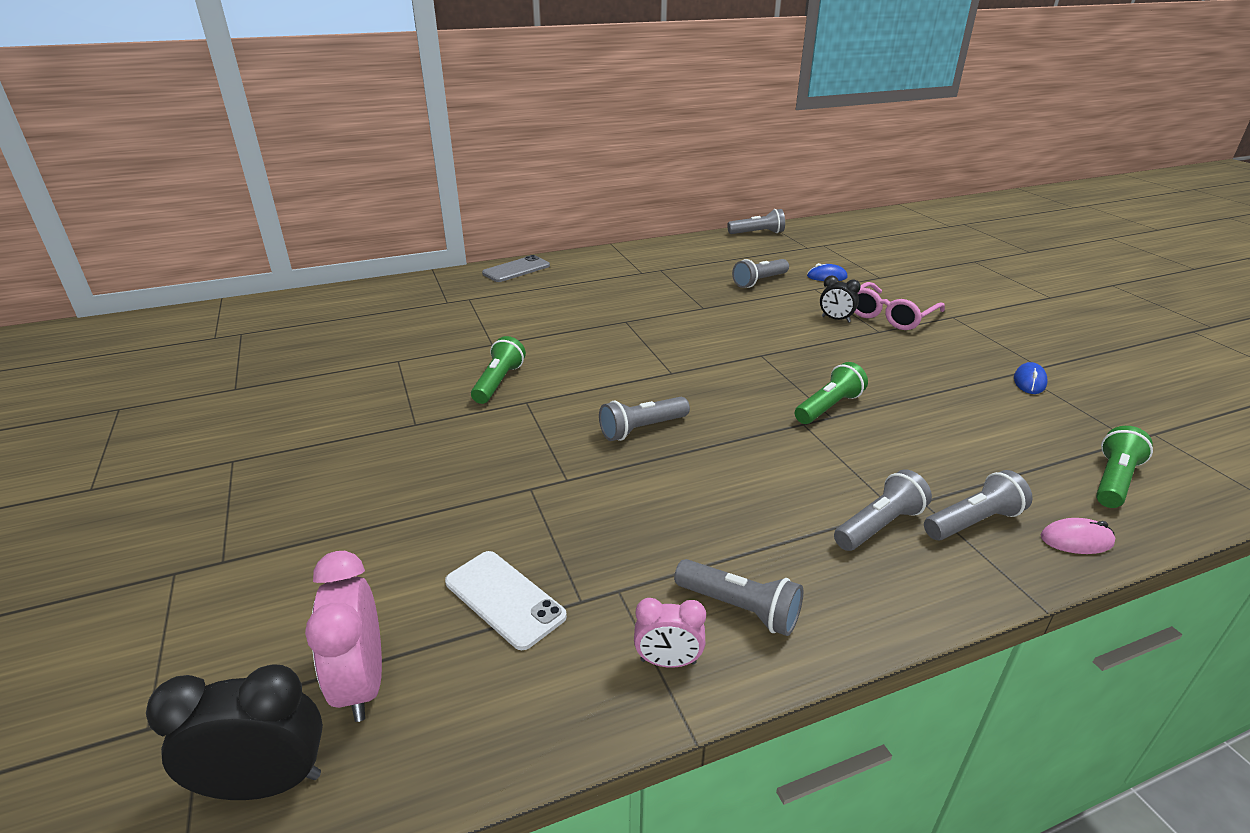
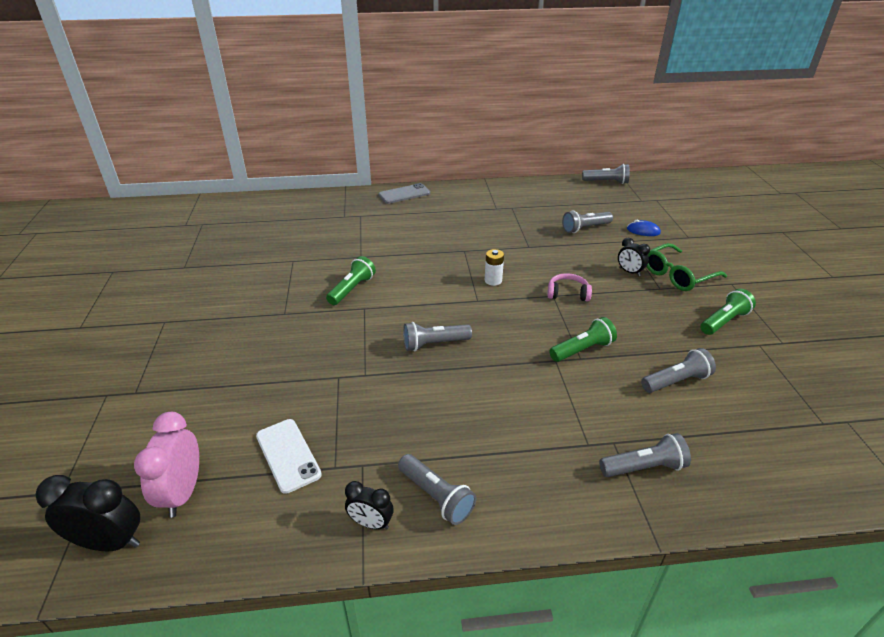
camera: 15 degrees right, 5 degrees up
(668, 662) = (371, 523): pink clock -> black clock
(679, 349) = (493, 280): none -> white battery
(777, 351) = (567, 294): none -> pink headphones
(879, 525) = (569, 455): grey flashlight -> grey flashlight (676, 381)
(891, 315) = (678, 275): pink glasses -> green glasses
(1029, 381) = (763, 354): blue mouse -> none
(1076, 540) = (719, 499): pink mouse -> none
(1113, 480) = (783, 456): green flashlight -> green flashlight (724, 321)

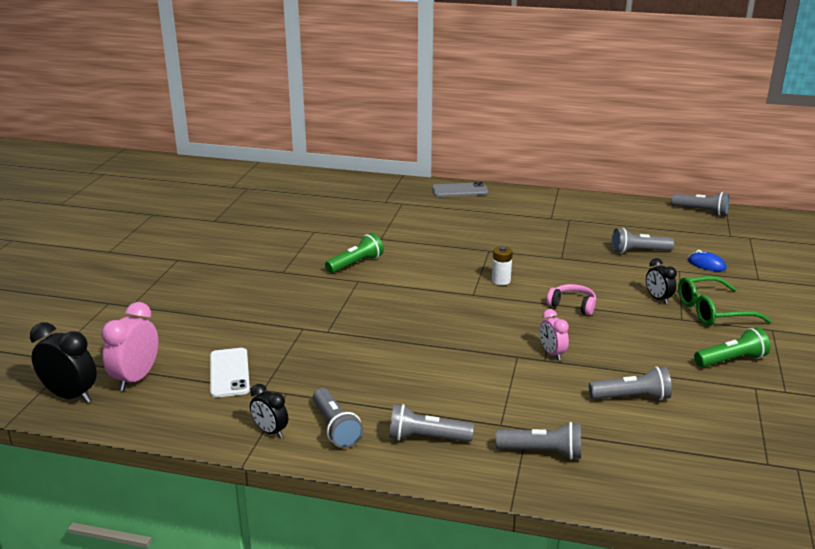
camera: 20 degrees right, 10 degrees down
(434, 344) = (406, 321): grey flashlight -> grey flashlight (426, 438)
(582, 349) = (552, 353): green flashlight -> pink clock

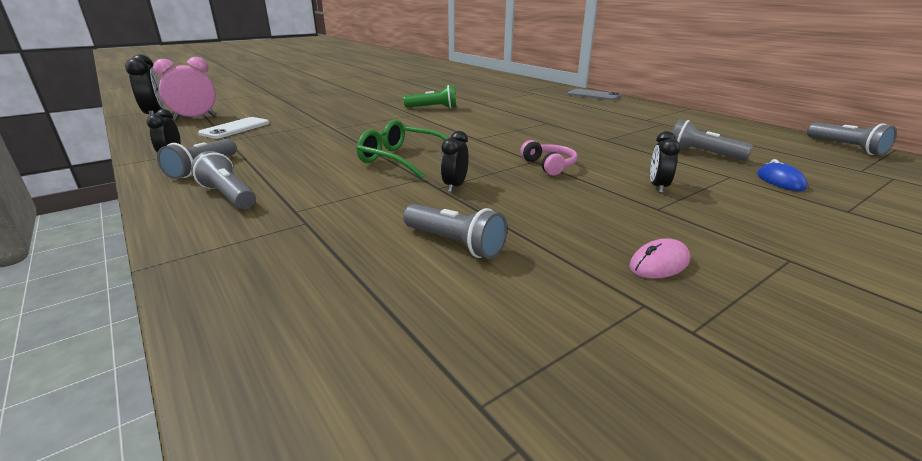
camera: 40 degrees right, 0 degrees up
(501, 281) = (517, 138): white battery -> none
(542, 452) = (270, 244): grey flashlight -> none
(552, 353) = (455, 186): pink clock -> black clock
(713, 311) = (717, 215): green glasses -> green glasses (402, 159)
(731, 360) = (659, 264): green flashlight -> pink mouse

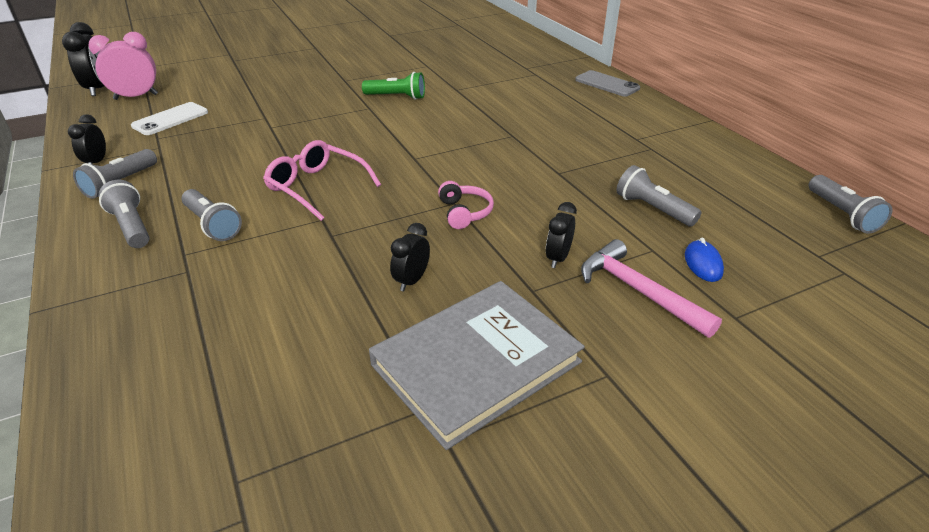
camera: 10 degrees right, 10 degrees up
(402, 159) = (317, 187): green glasses -> pink glasses
(455, 186) = (348, 235): black clock -> black clock (411, 281)
(455, 244) = (305, 315): grey flashlight -> grey flashlight (212, 225)
(659, 264) = (476, 363): pink mouse -> grey book
(748, 201) = (638, 291): none -> pink hammer

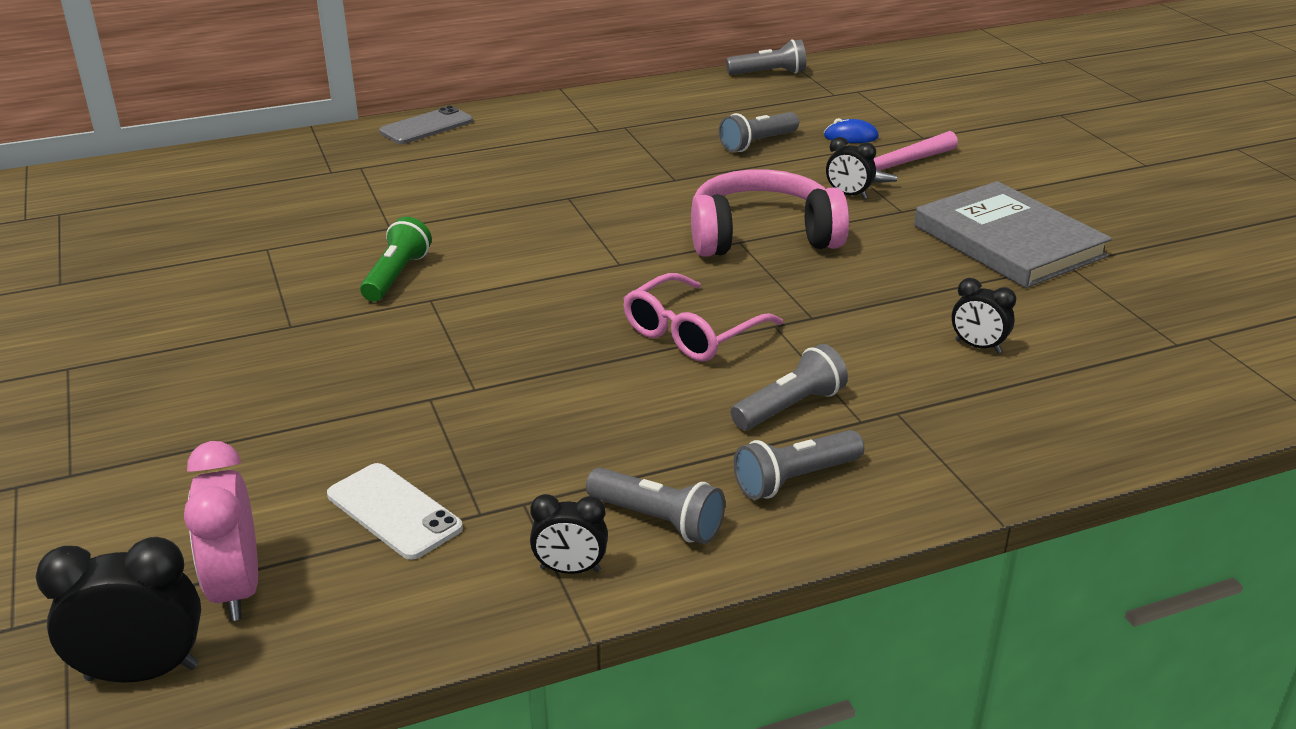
camera: 85 degrees left, 5 degrees down
(411, 281) = (895, 268): black clock -> black clock (977, 346)
(464, 213) = (762, 236): pink headphones -> pink headphones, size x2.13

